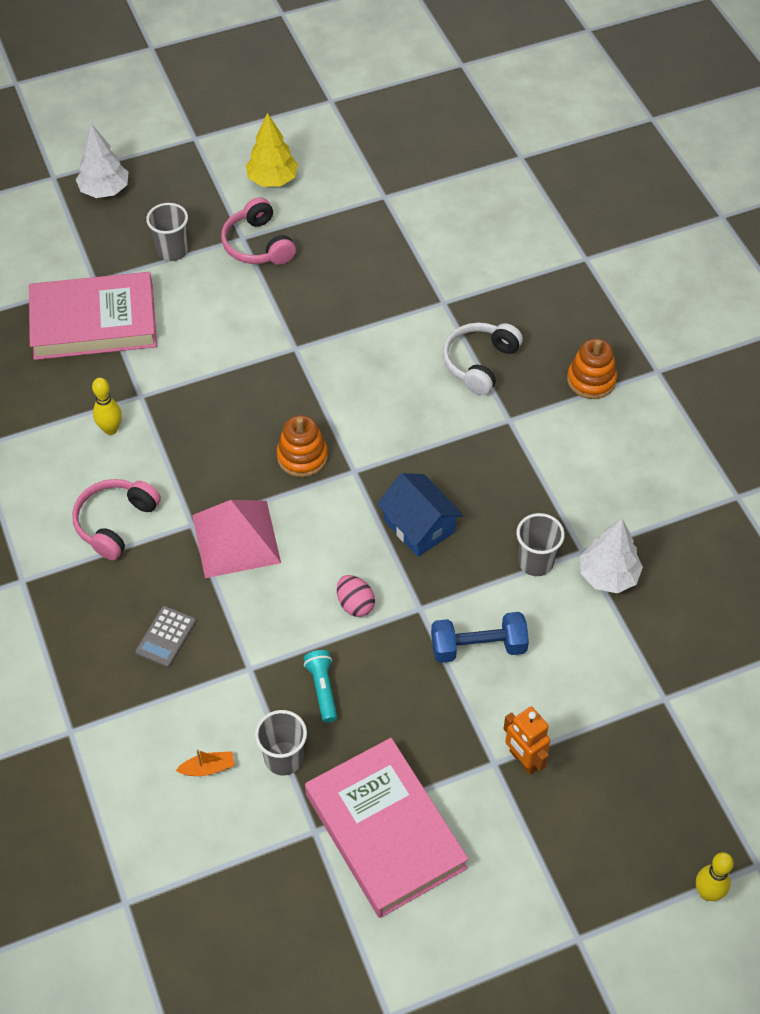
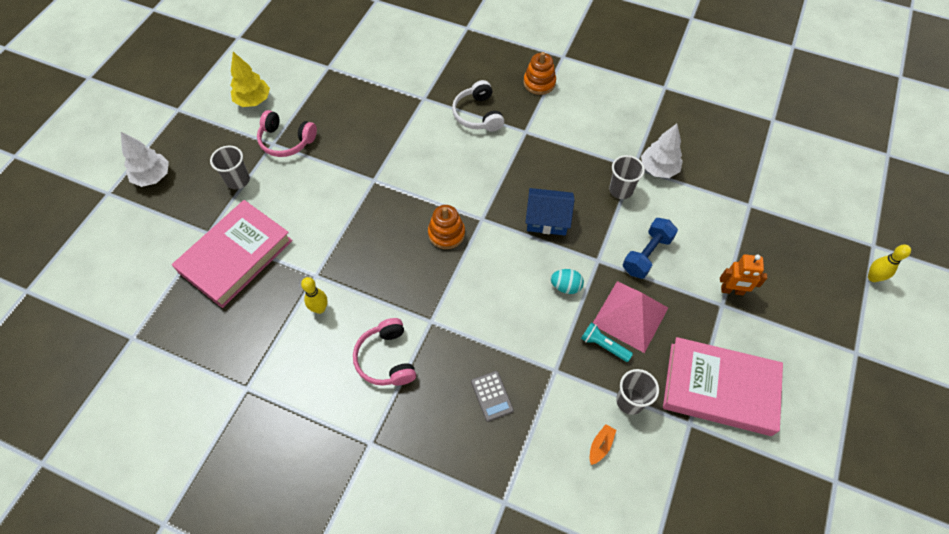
camera: 45 degrees left, 5 degrees up
(236, 538) = (464, 307): pink pyramid -> pink pyramid (630, 316)
(355, 604) = (565, 286): pink egg -> turquoise egg

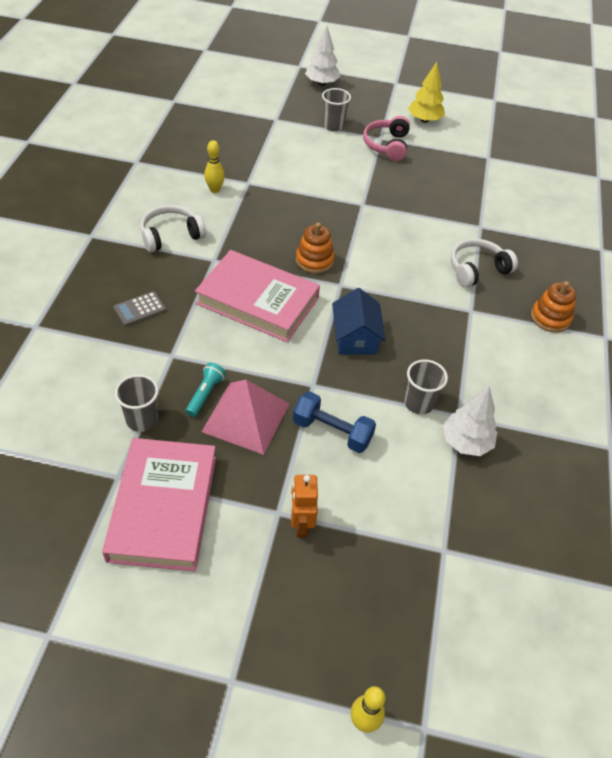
camera: 75 degrees right, 10 degrees down
(236, 256) = (256, 137): pink book -> pink book (258, 300)
(386, 359) = (171, 235): pink headphones -> white headphones
(565, 286) = (272, 358): turquoise egg -> none
(600, 445) = (91, 396): orange boat -> none

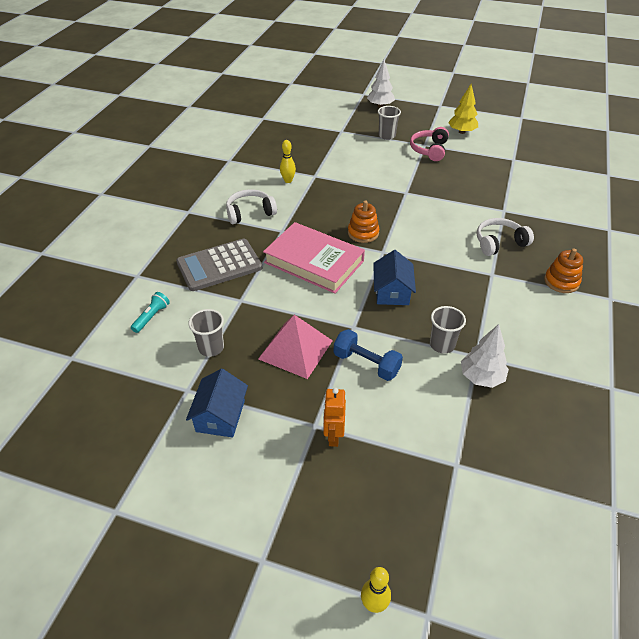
camera: 10 degrees right, 5 degrees down
(140, 309) = (219, 265): grey calculator -> grey calculator, size x2.09
(163, 507) = (220, 416): pink book -> blue house
(205, 394) = (264, 330): turquoise flashlight -> turquoise flashlight (151, 317)

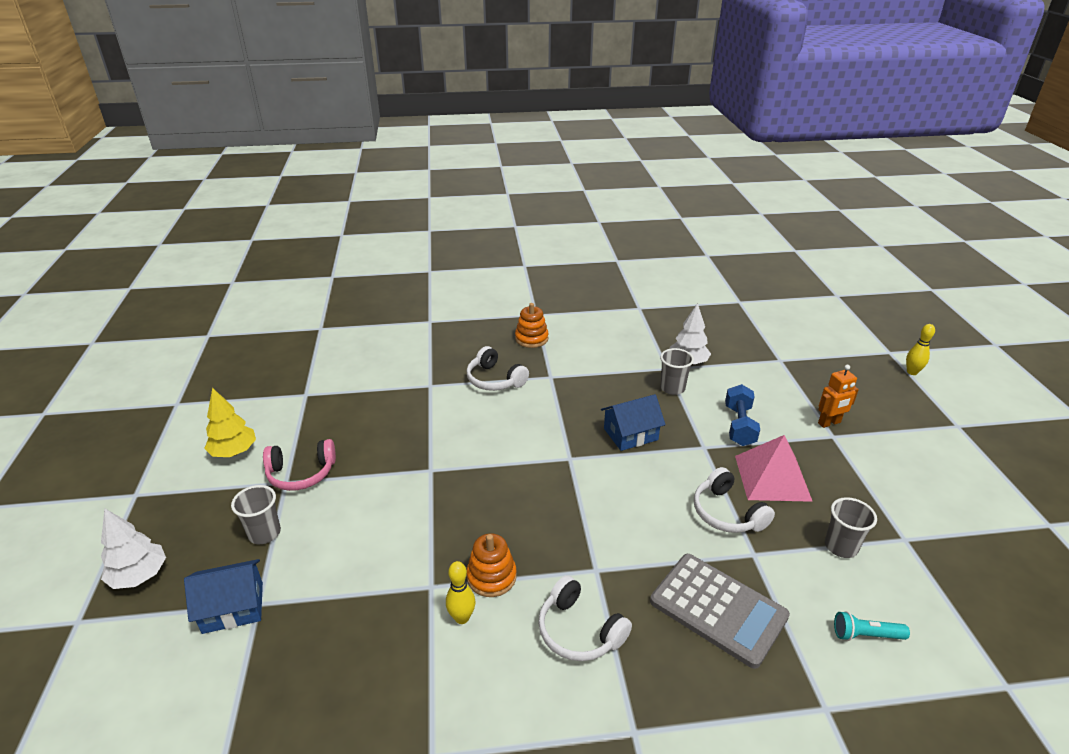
camera: 115 degrees left, 10 degrees down
(220, 416) = (897, 499): blue house -> blue house (233, 607)
(281, 305) = (727, 513): none -> white headphones
(314, 262) = (633, 511): pink book -> none
(363, 233) = (545, 485): orange stacking toy -> orange stacking toy (491, 577)

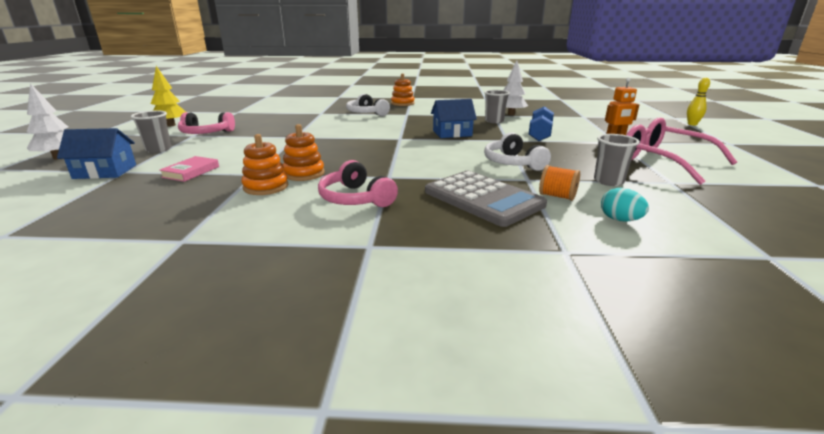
camera: 10 degrees right, 10 degrees down
(347, 592) = (191, 172): none -> pink book
(462, 618) = (266, 187): yellow bowling pin -> orange stacking toy
(579, 631) = (355, 198): white headphones -> pink headphones
(772, 477) = (558, 153): pink pyramid -> none
(794, 591) = (557, 196): none -> orange spool
(866, 635) = (620, 220): turquoise flashlight -> turquoise egg
(892, 486) = (664, 161): none -> pink glasses

